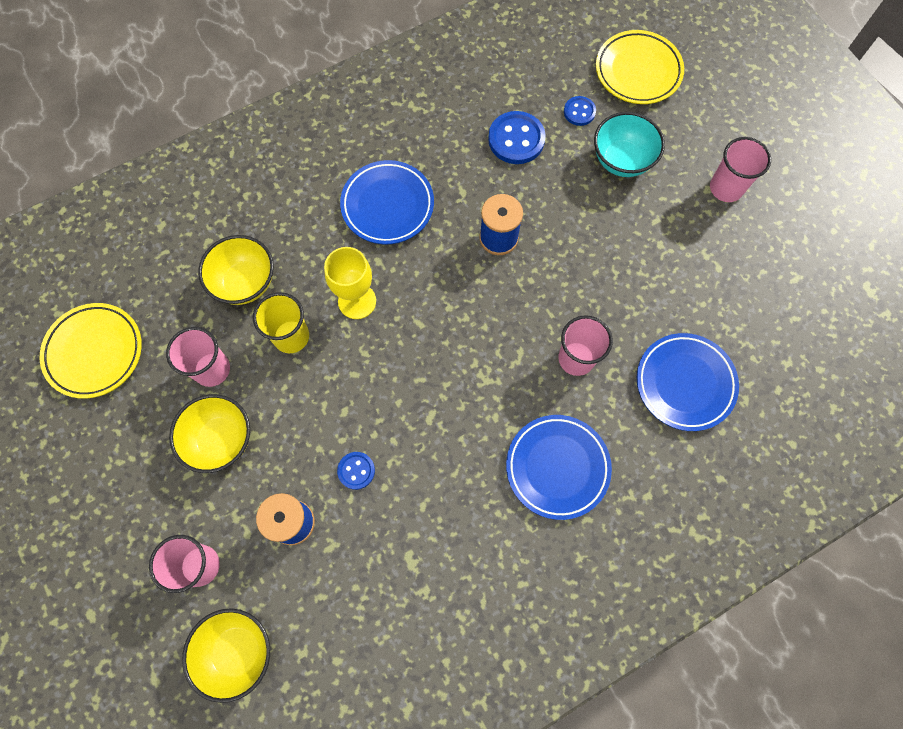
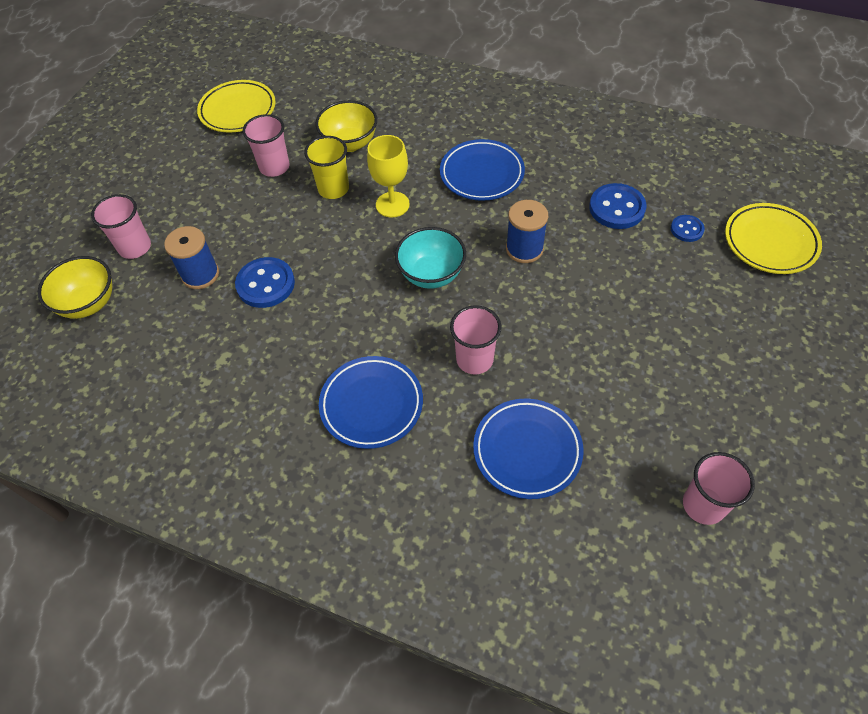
camera: 55 degrees right, 15 degrees down
(221, 440) = (229, 202): yellow bowl -> none
(356, 471) = (265, 284): blue button -> blue button, size x1.75
(622, 160) = (678, 281): turquoise bowl -> turquoise bowl (431, 275)
(726, 188) = (740, 368): pink cup -> pink cup (703, 505)

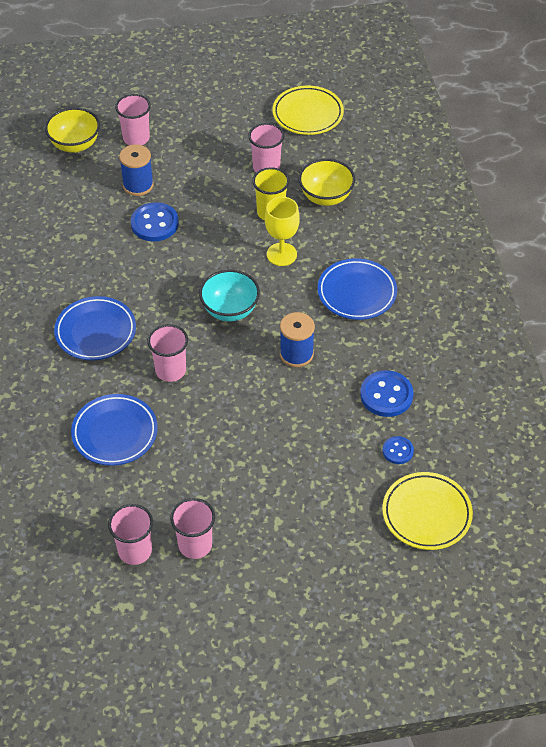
camera: 55 degrees right, 5 degrees down
(722, 443) = (195, 545): none -> pink cup

